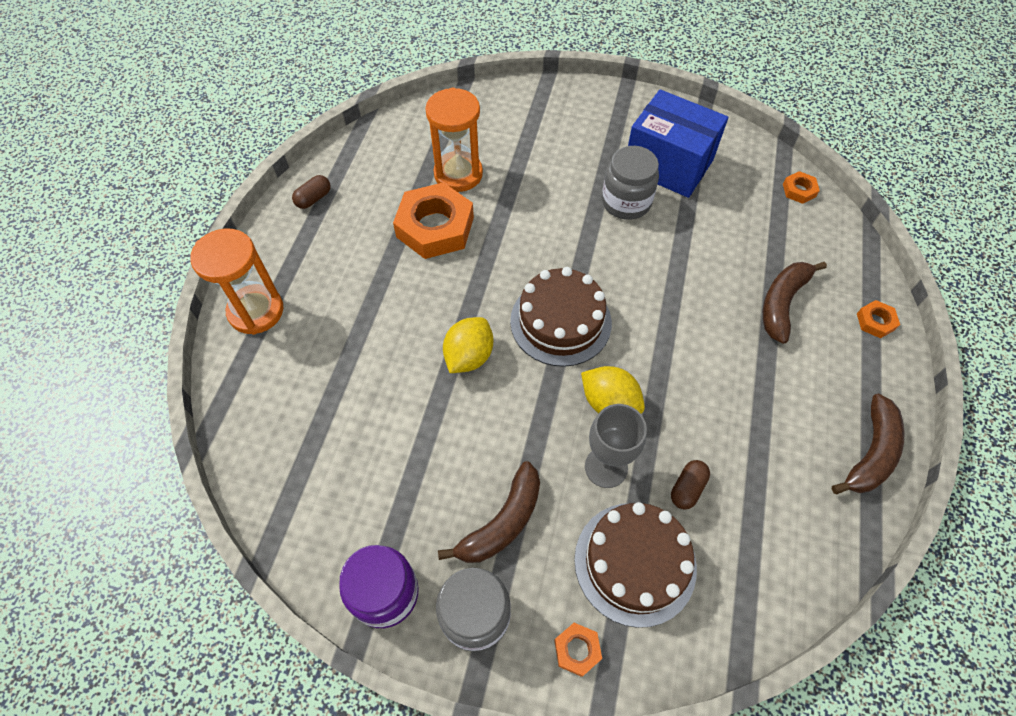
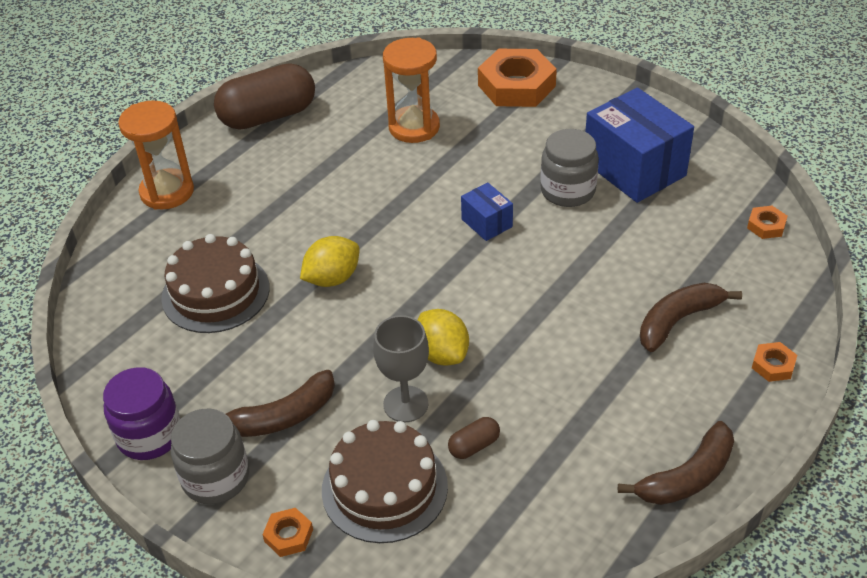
camera: 25 degrees right, 15 degrees down
(314, 199) = (268, 116): brown capsule -> brown capsule, size x2.40
(435, 227) = (365, 166): orange nut -> orange nut (516, 86)
(560, 322) = (437, 274): brown cake -> brown cake (215, 293)
(575, 255) = (487, 223): none -> blue box

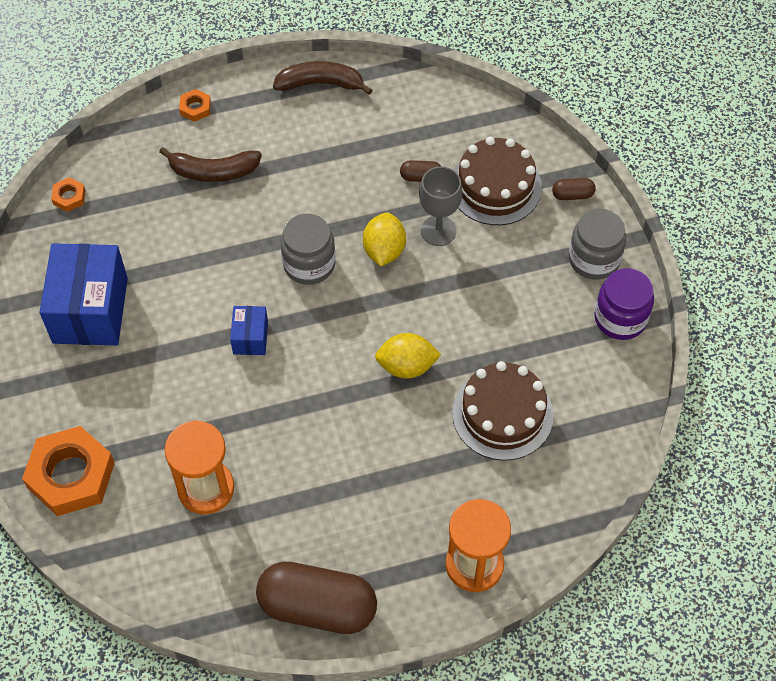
camera: 145 degrees left, 15 degrees up
(282, 416) = (523, 274): brown banana -> none
(288, 535) = (572, 195): orange nut -> brown capsule
(568, 191) = (161, 325): grey jar -> grey jar (309, 264)

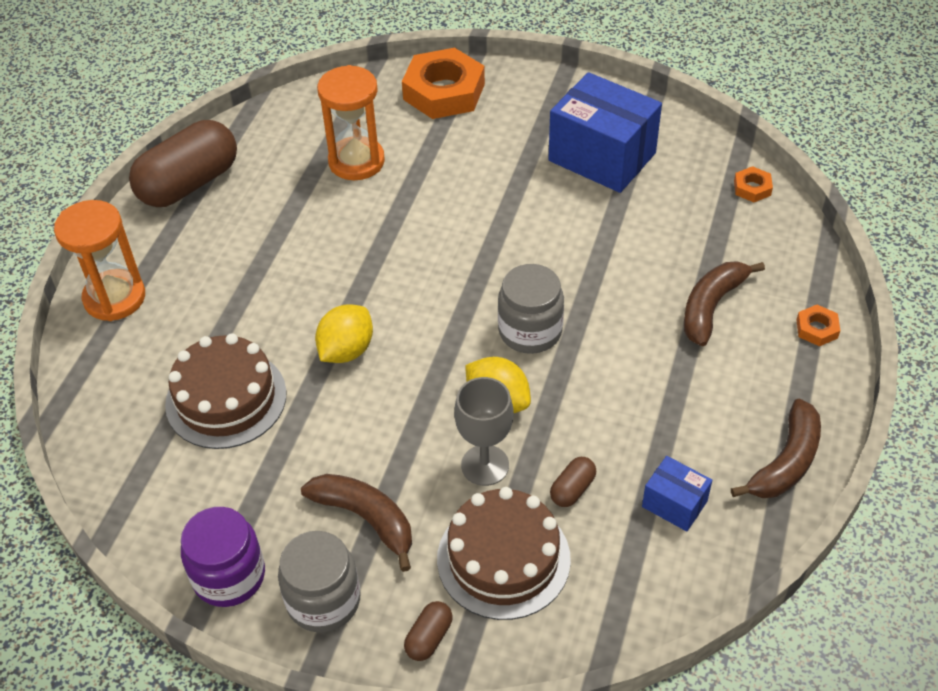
camera: 125 degrees right, 10 degrees down
(250, 338) = (480, 250): blue box -> blue box (674, 504)
(525, 271) = (366, 519): none -> brown banana

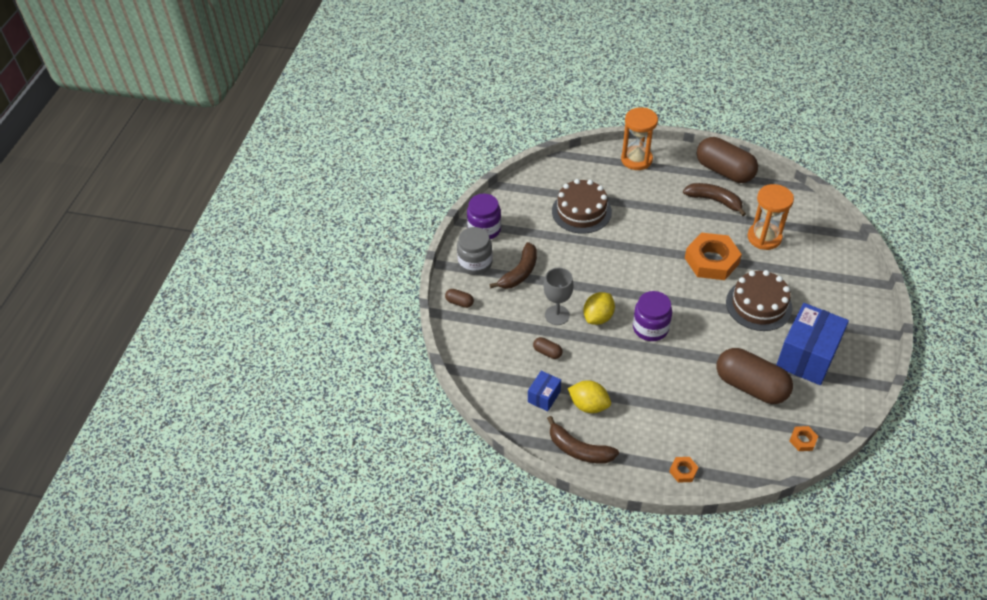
camera: 85 degrees right, 0 degrees up
(346, 350) = (621, 252): yellow lemon -> yellow lemon (588, 405)
(444, 92) = (842, 271): orange nut -> orange nut (711, 261)
(503, 559) = (503, 326): brown cake -> brown cake (758, 305)
(530, 331) = (650, 328): grey jar -> purple jar
(655, 226) = (750, 386): none -> brown capsule
(711, 307) = (689, 415): brown banana -> brown banana (714, 201)

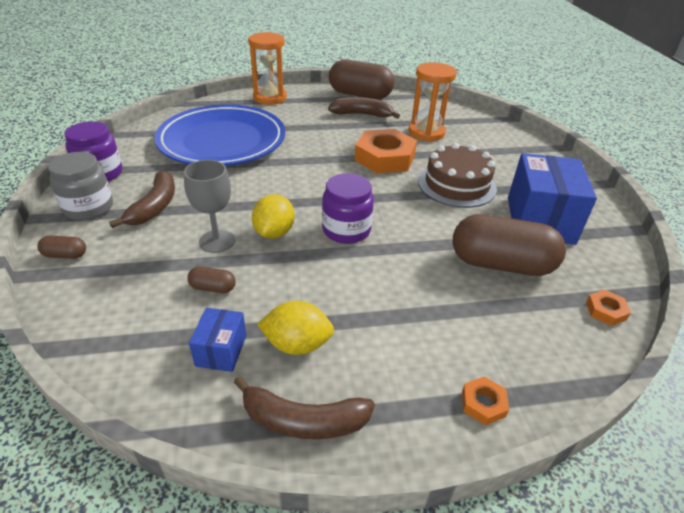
camera: 25 degrees left, 10 degrees down
(581, 211) = (222, 141): brown cake -> blue plate

